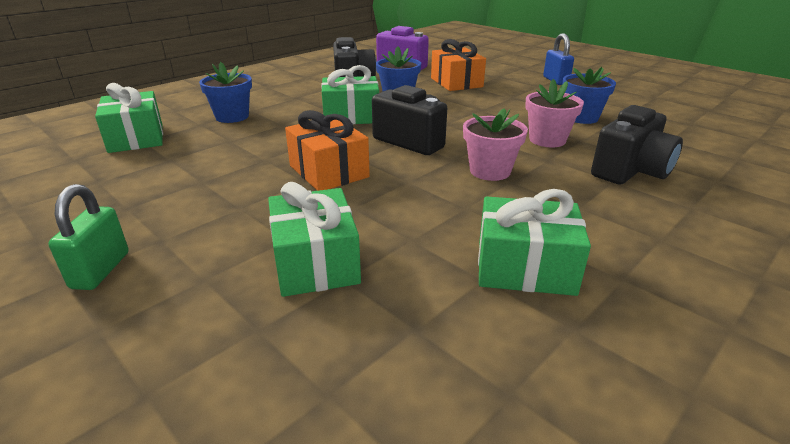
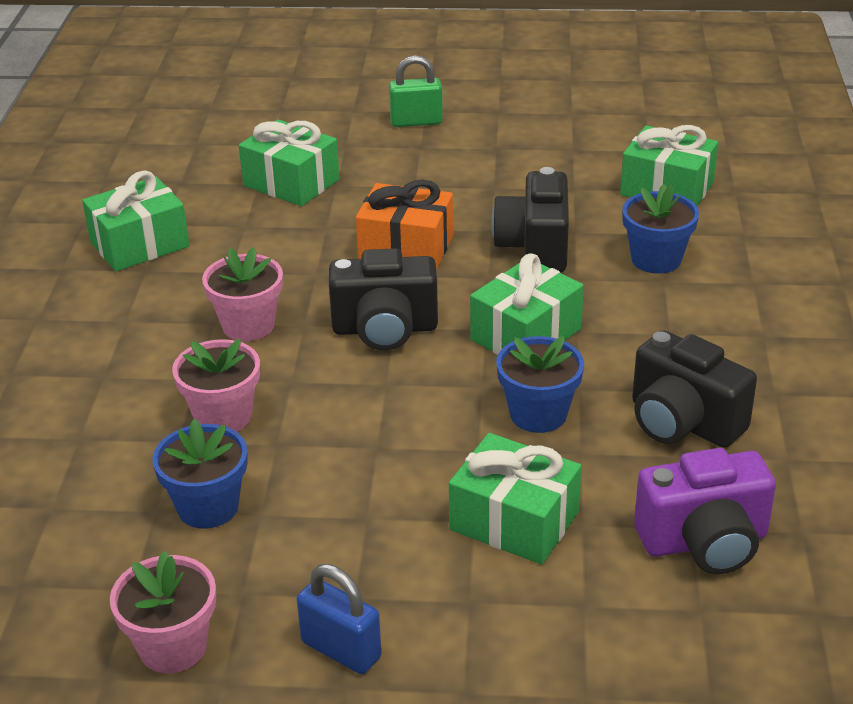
camera: 140 degrees right, 5 degrees up
(100, 270) = (416, 122): green padlock -> green padlock turned 60 degrees counterclockwise
(456, 82) = (514, 521): orange gift -> green gift
(621, 95) = (173, 647): none -> pink flower pot
(630, 171) = (89, 403): black camera -> black camera (534, 247)

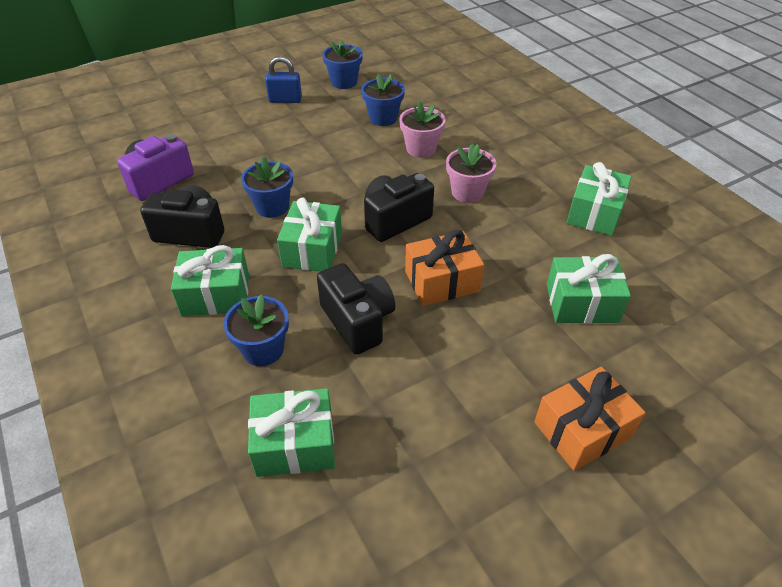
camera: 145 degrees right, 10 degrees up
(173, 647) = (344, 82): pink flower pot -> blue flower pot
(416, 122) = (582, 430): green padlock -> orange gift
(514, 521) = (251, 158): green gift -> green gift (216, 295)

